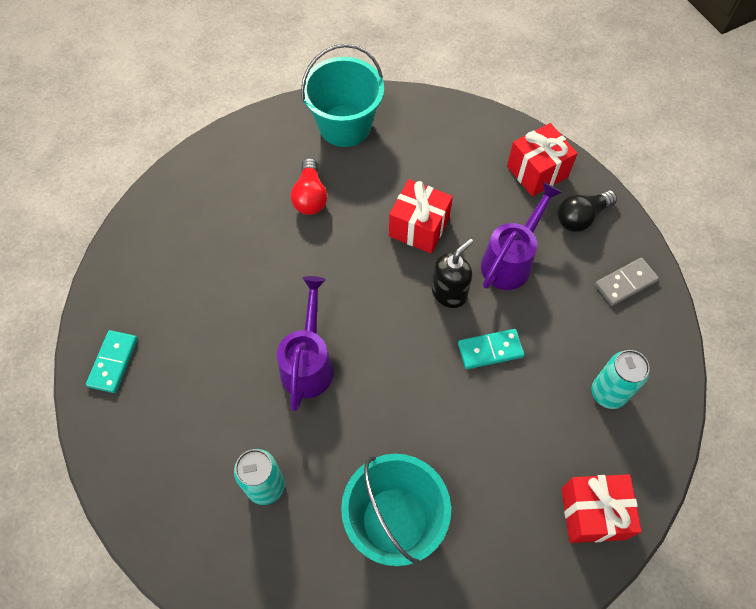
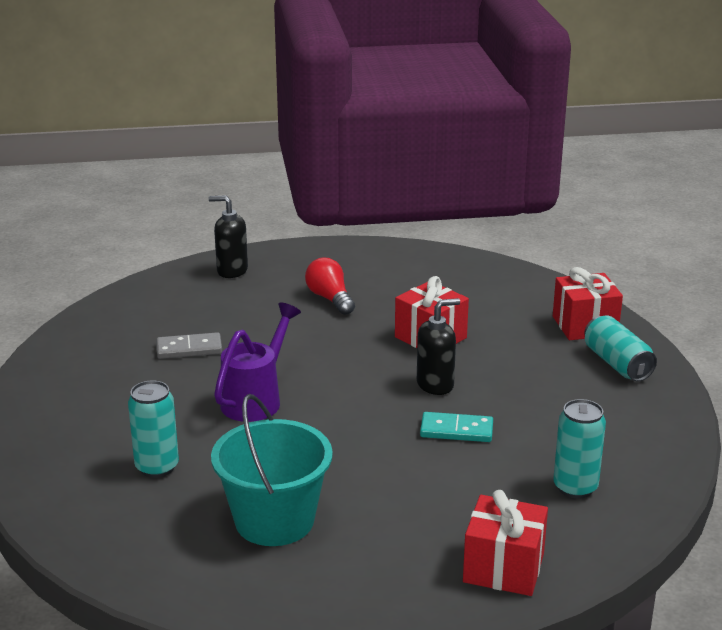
camera: 20 degrees right, 35 degrees down
(113, 362) = (67, 360): turquoise domino -> none
(203, 179) = (232, 271): none -> black soap dispenser
(310, 196) = (330, 299): red light bulb -> red light bulb turned 135 degrees clockwise
(345, 126) = (395, 263): turquoise bucket -> none
(511, 260) = (518, 377): purple watering can -> none
(581, 217) = (617, 364): black light bulb -> turquoise can
(625, 283) = (643, 416): grey domino -> grey domino (189, 349)

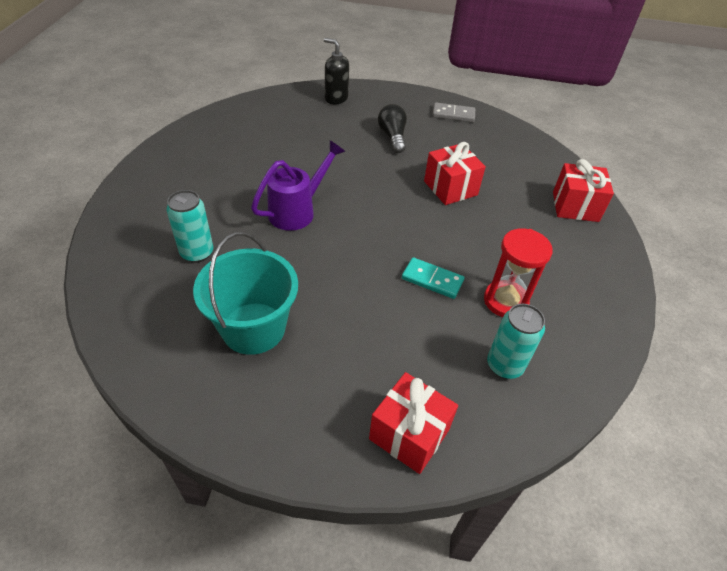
camera: 15 degrees right, 20 degrees up
(189, 349) = (274, 155): grey domino -> grey domino (453, 114)
(330, 299) = (392, 137): red light bulb -> black light bulb
(435, 385) = (435, 232): black soap dispenser -> none
(548, 431) = (505, 301): none -> red hourglass
(617, 364) = (588, 249): turquoise can -> none

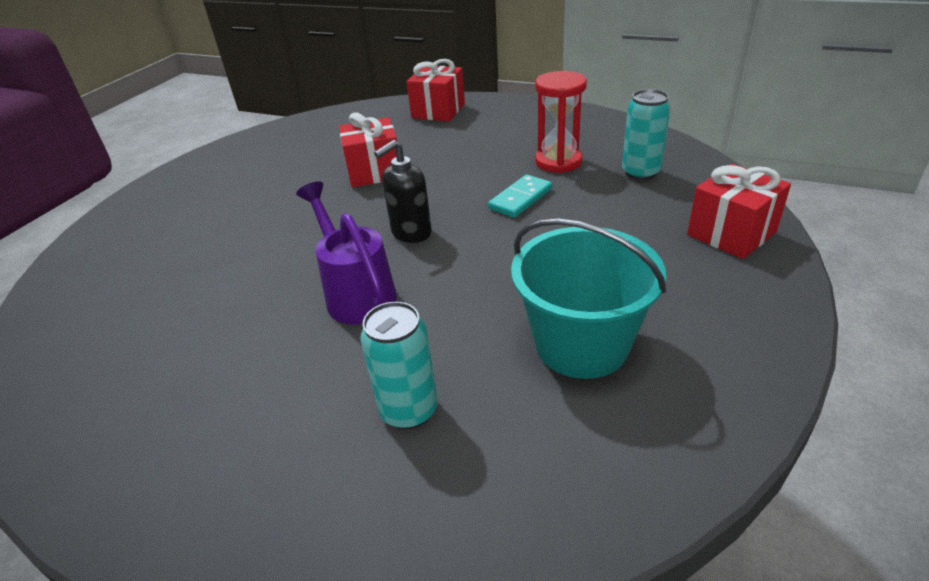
camera: 70 degrees left, 10 degrees down
(336, 98) = (110, 242): black soap dispenser -> black soap dispenser (411, 233)
(392, 137) = (247, 201): black light bulb -> none
(453, 114) = (236, 155): grey domino -> none

